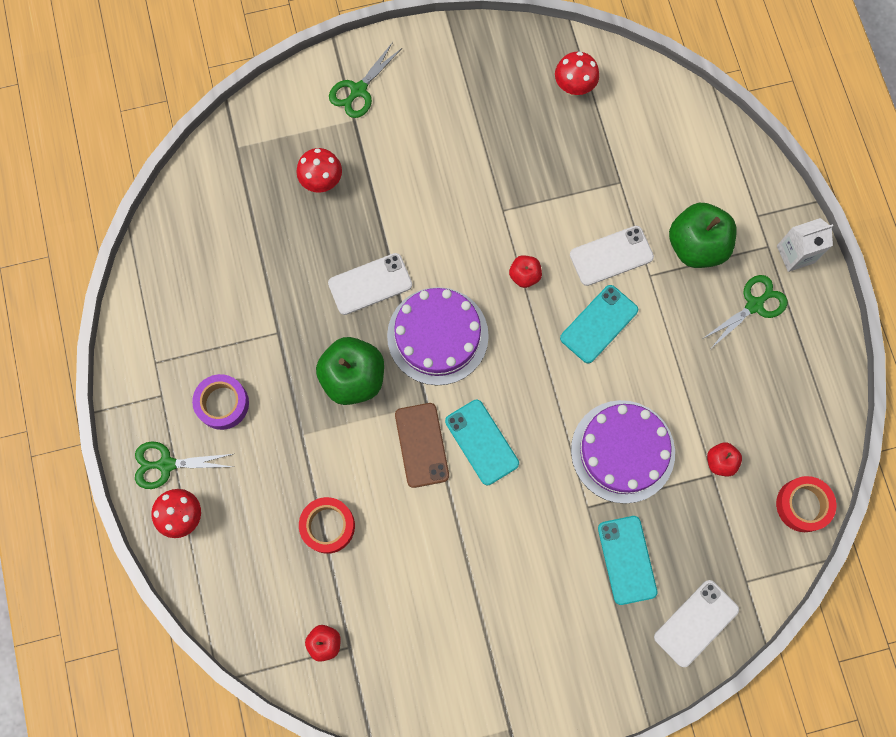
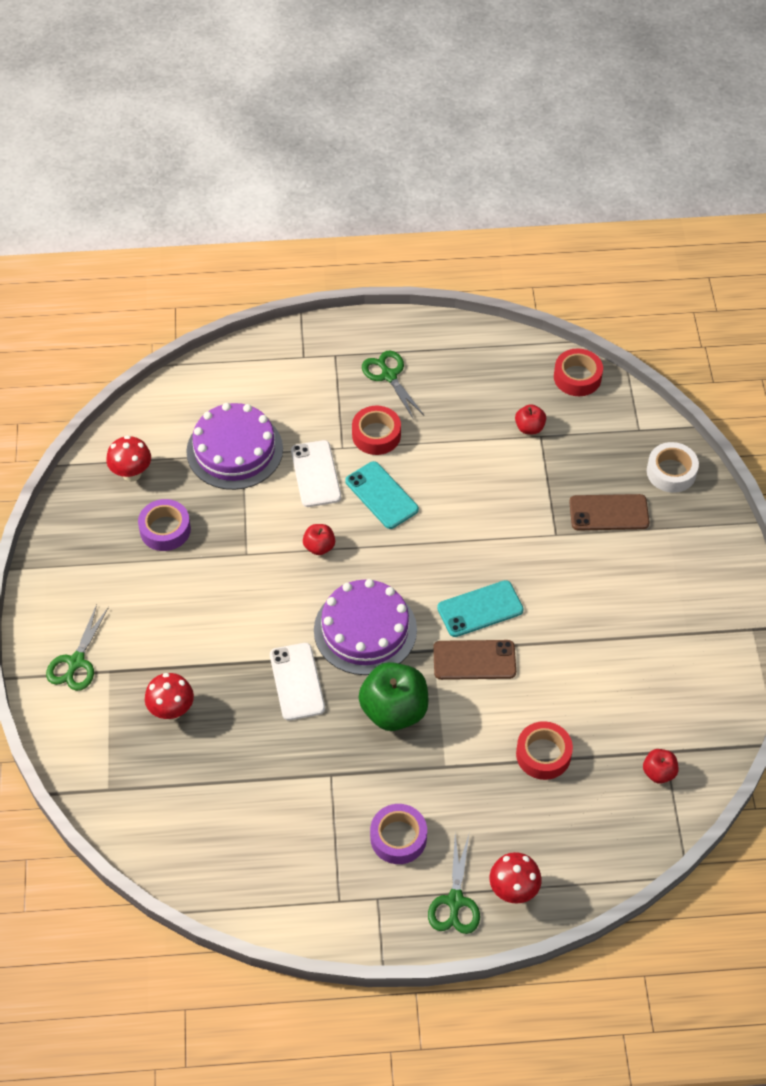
camera: 80 degrees left, 20 degrees down
(358, 90) = (76, 662): green scissors -> green scissors turned 60 degrees clockwise
(515, 132) = (165, 530): none -> purple tape
(622, 451) = (508, 498): purple cake -> purple cake (234, 450)
(627, 560) = (609, 513): turquoise phone -> brown phone
(673, 306) = (376, 435): none -> red tape
(696, 246) = (322, 407): green apple -> none
(696, 623) = (671, 472): white phone -> white tape
(795, 254) = (347, 337): white carton -> none

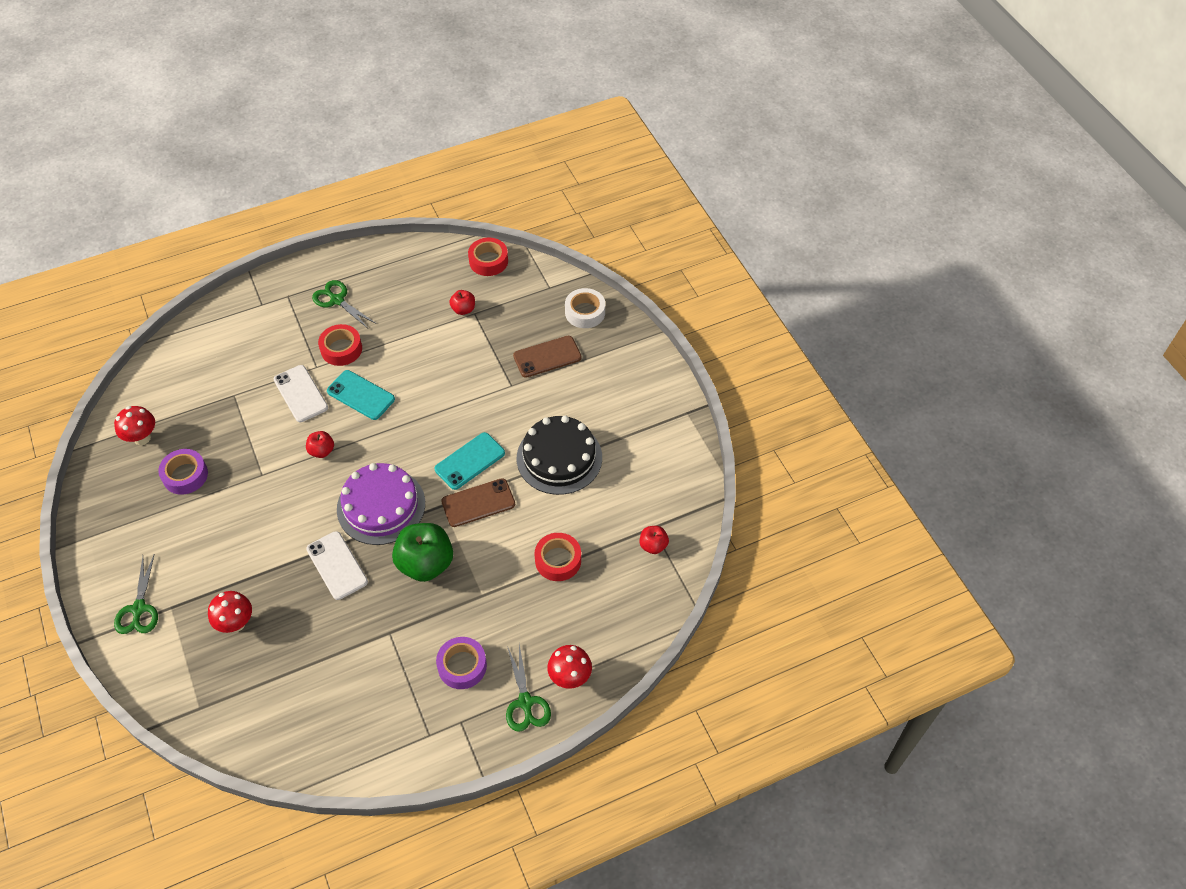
camera: 20 degrees left, 0 degrees up
(234, 450) = (226, 394): purple cake -> none
(583, 636) = (559, 457): none -> black cake

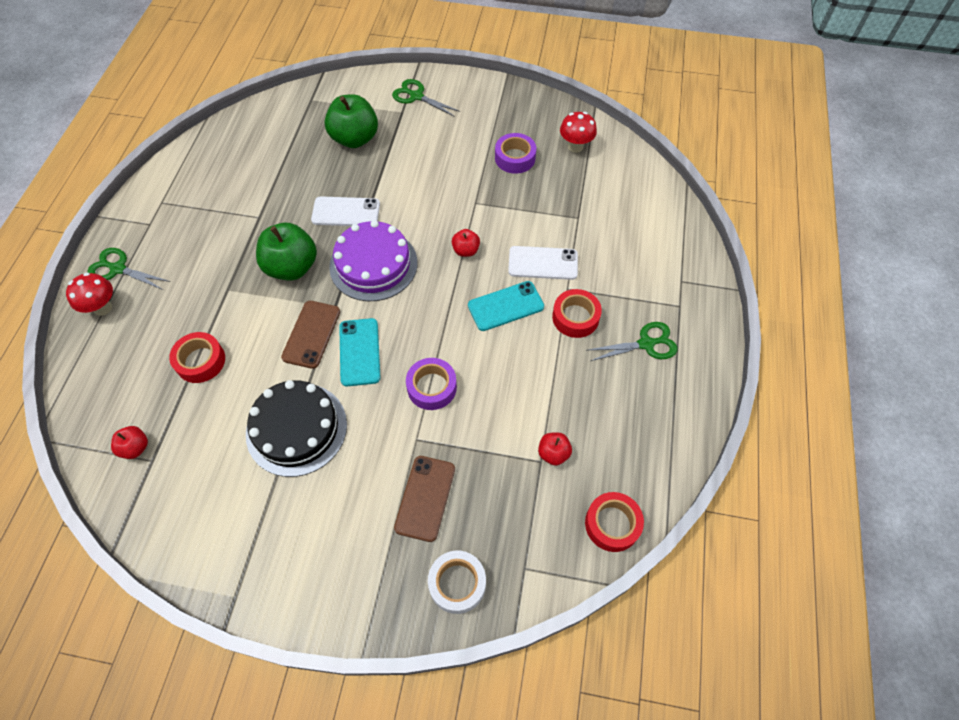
camera: 125 degrees right, 5 degrees up
(236, 623) = (355, 139): red mushroom -> green apple
(462, 666) = (186, 246): purple tape -> purple tape (432, 387)

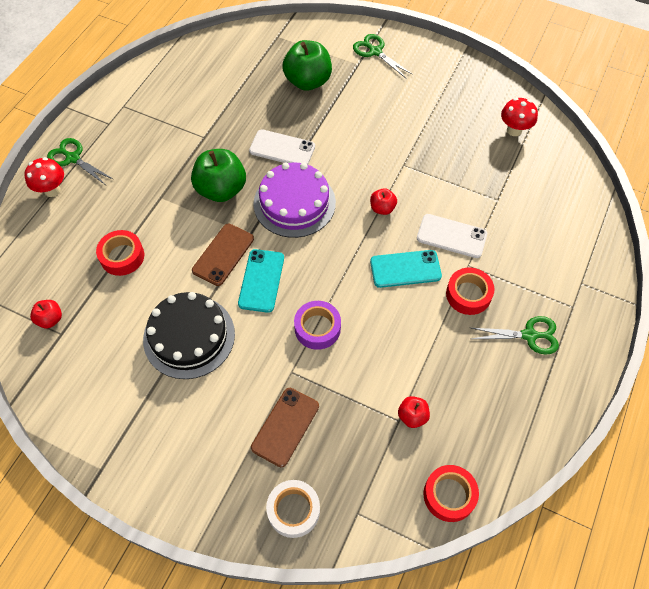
camera: 15 degrees right, 0 degrees up
(515, 158) = (452, 130): purple tape -> none

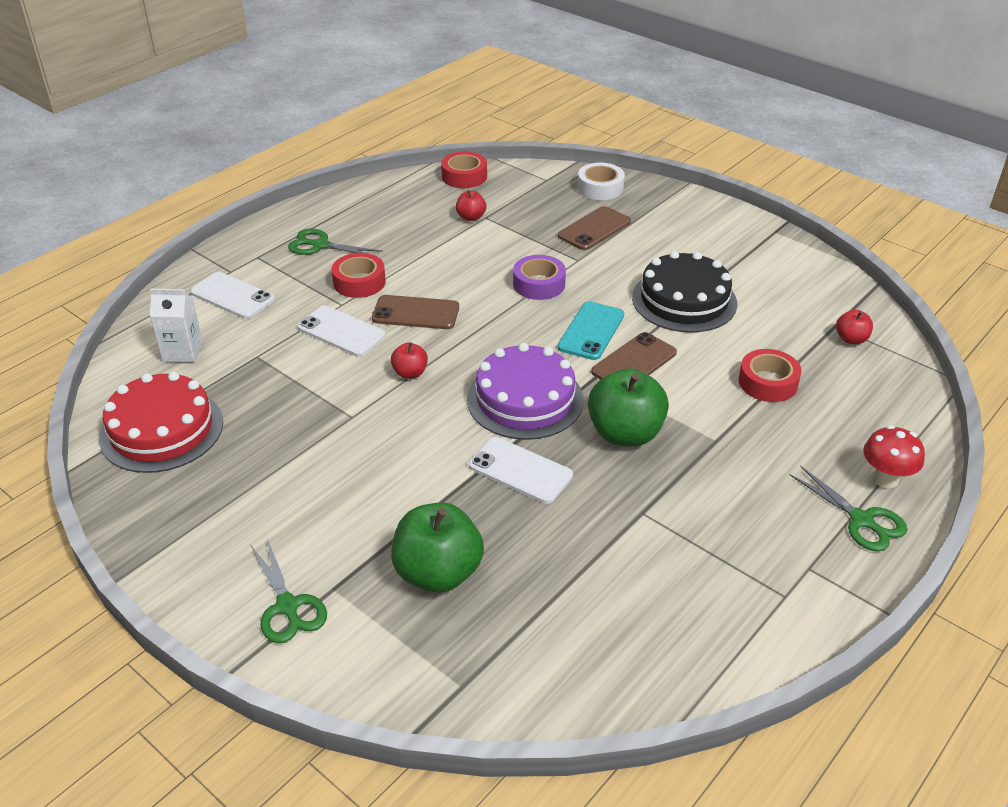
camera: 165 degrees left, 20 degrees down
(405, 269) = (416, 313): turquoise phone -> brown phone
(514, 130) = (162, 430): red mushroom -> red cake
(551, 192) = (183, 351): none -> white carton
(558, 254) = (232, 296): none -> white phone

